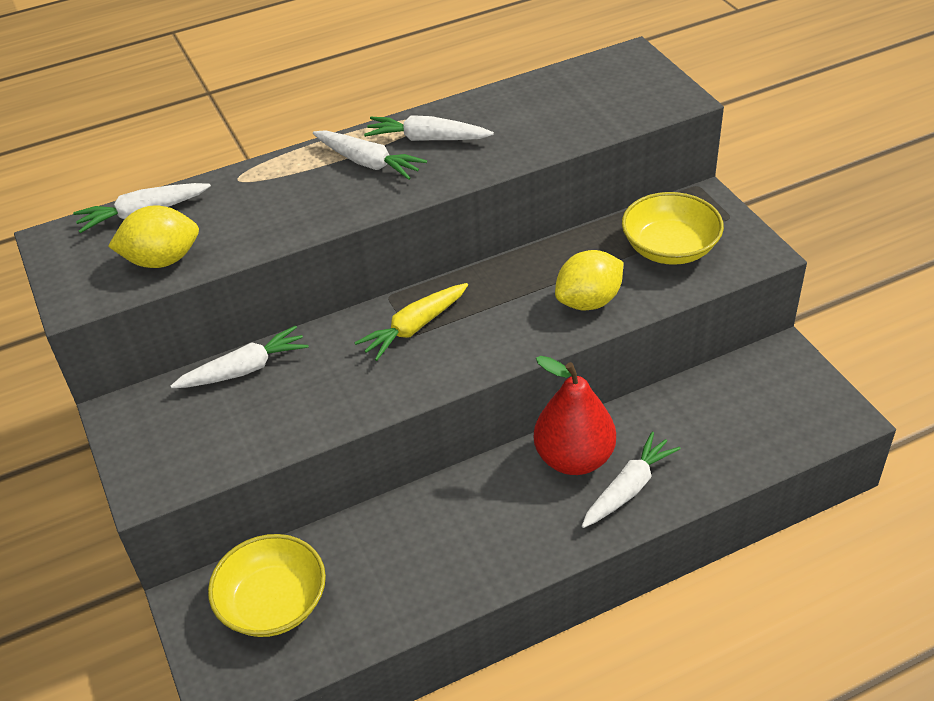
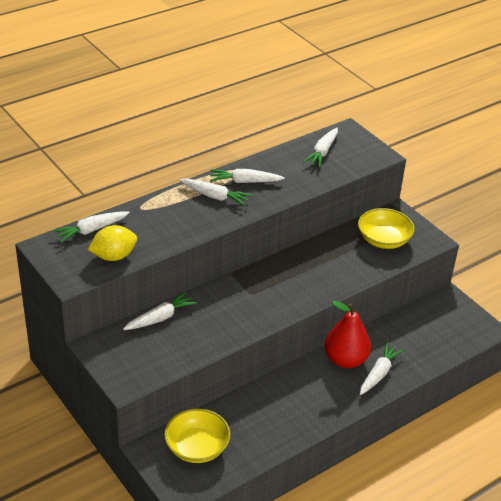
camera: 15 degrees left, 5 degrees down
(415, 327) = (252, 290): yellow carrot -> none
(576, 92) = (322, 152): none -> white carrot
(588, 301) = (346, 271): yellow lemon -> none

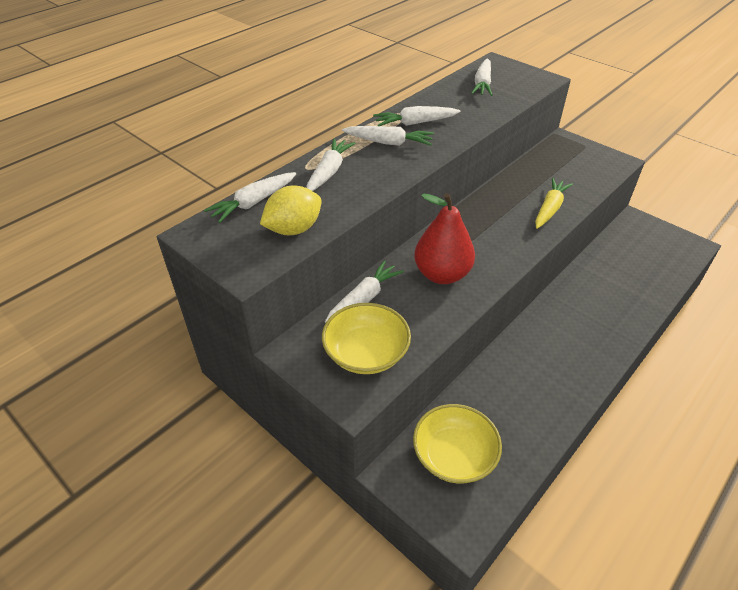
camera: 10 degrees left, 5 degrees up
(345, 273) = (549, 209): none -> yellow carrot
(345, 360) = (571, 306): red pear -> red pear (442, 274)
(379, 373) = (615, 315): white carrot -> white carrot (329, 172)
(383, 240) = (568, 168): yellow bowl -> yellow bowl (366, 353)

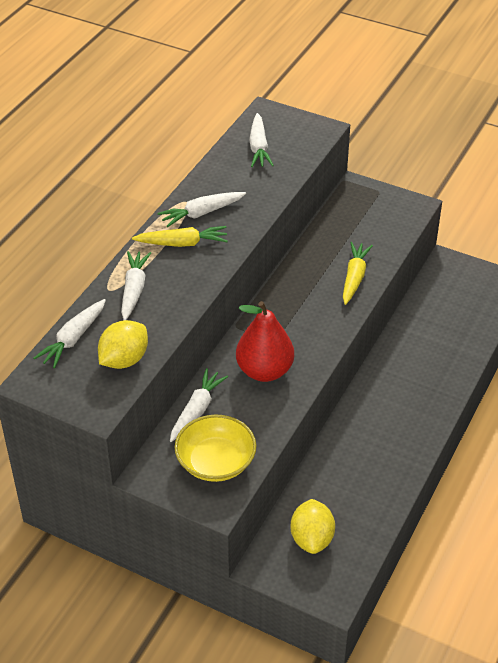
camera: 15 degrees left, 0 degrees up
(389, 142) = (182, 243): white carrot -> yellow carrot
(454, 455) = (312, 539): yellow bowl -> yellow lemon

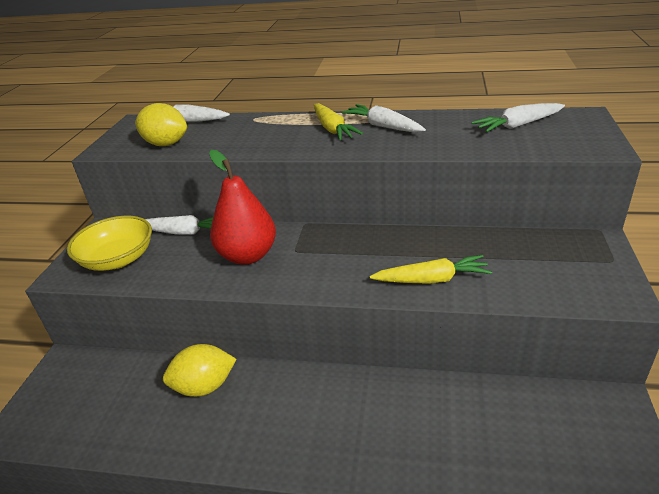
camera: 75 degrees right, 10 degrees down
(134, 290) = (257, 127): white carrot -> none
(312, 539) = (95, 390): yellow lemon -> yellow lemon (204, 386)

